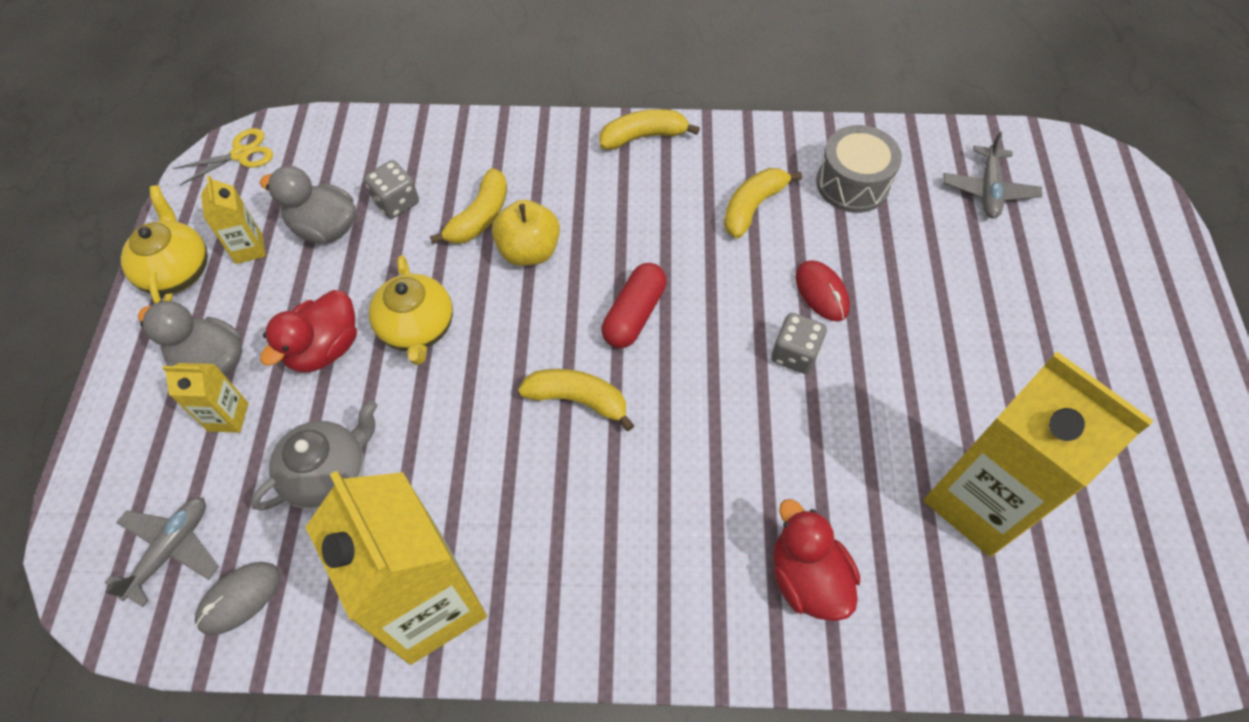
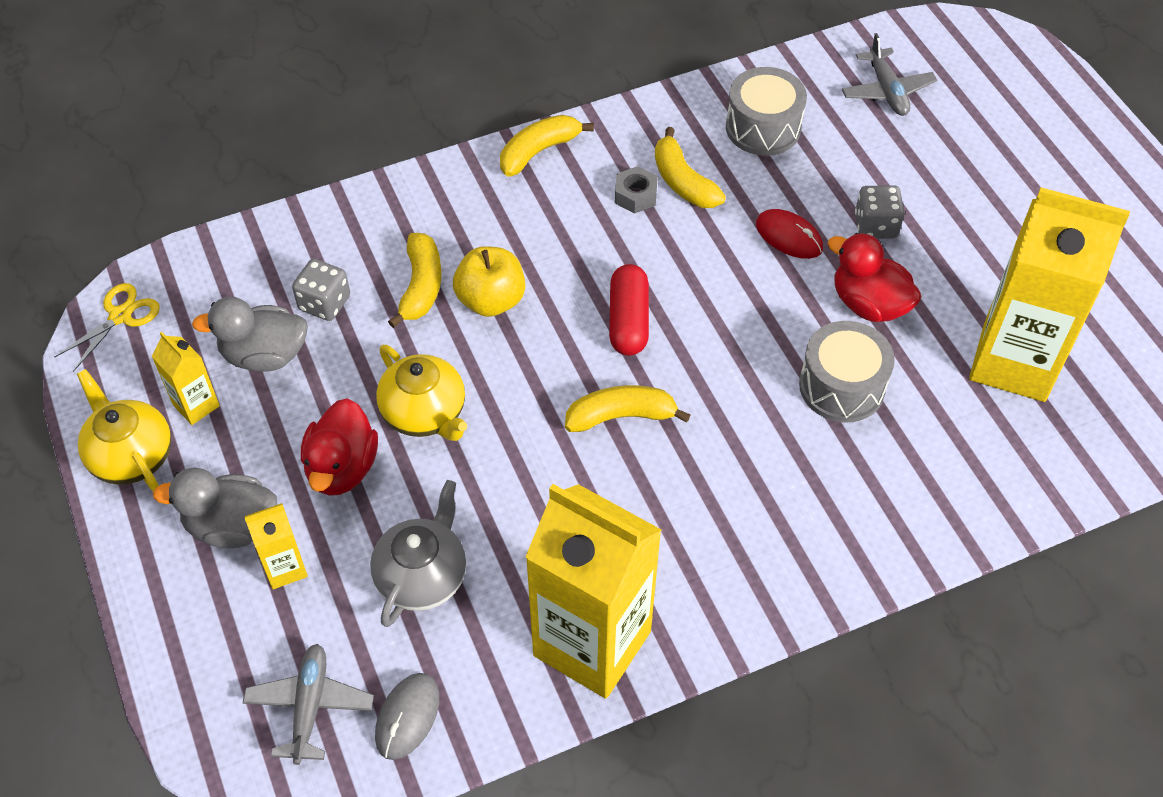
camera: 25 degrees left, 5 degrees down
(704, 204) = (635, 195): none -> grey nut
(753, 207) = (683, 182): yellow banana -> yellow banana turned 45 degrees counterclockwise
(794, 354) = (794, 300): grey dice -> grey dice (875, 226)
(794, 455) = (841, 386): none -> grey drum
(807, 578) = (907, 481): red duck -> red duck (869, 304)

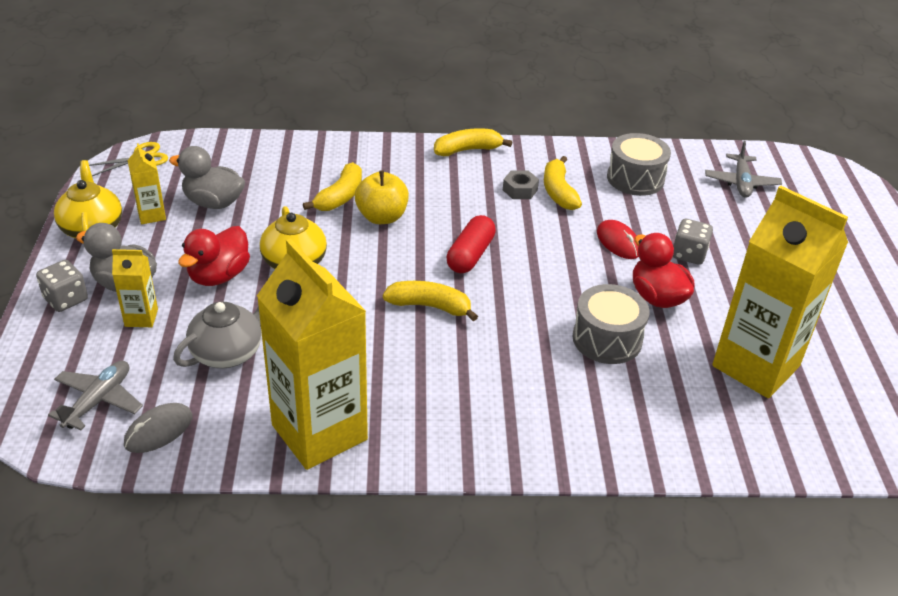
camera: 20 degrees right, 15 degrees down
(324, 303) = (271, 187): grey dice -> grey dice (66, 299)

